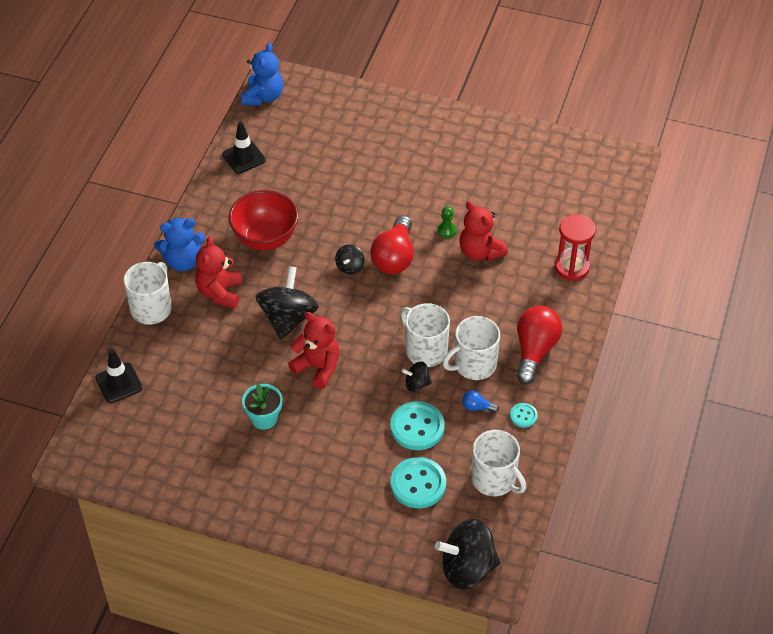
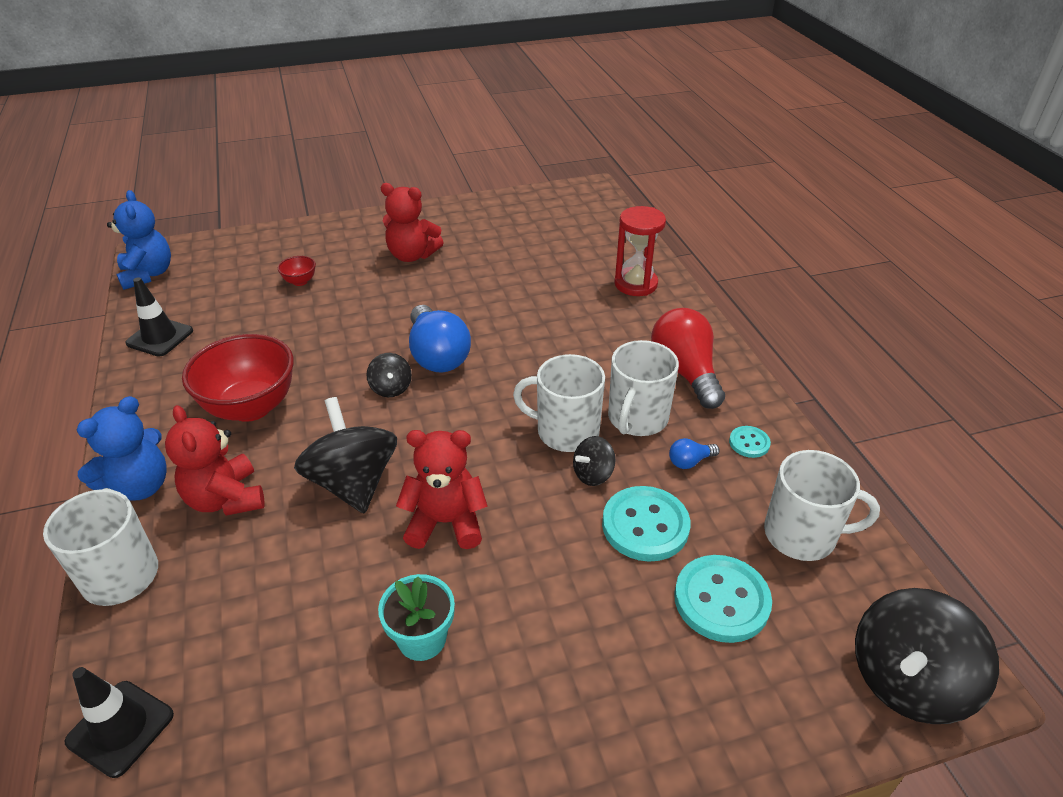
camera: 35 degrees left, 10 degrees down
(352, 151) = (300, 281): none -> red bowl
(394, 257) = (437, 355): red light bulb -> blue light bulb
(446, 230) = (474, 307): green pawn -> none
(480, 252) = (529, 310): red teddy bear -> red teddy bear (412, 255)

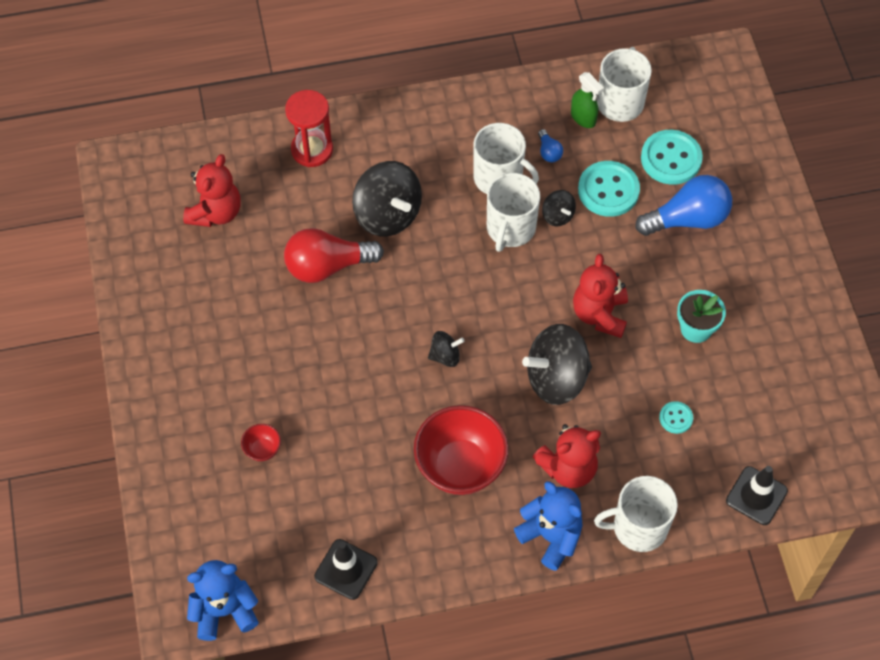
camera: 85 degrees left, 20 degrees up
(412, 255) = (228, 344): red teddy bear -> red teddy bear (215, 212)
(437, 355) = (403, 319): blue light bulb -> blue light bulb (687, 219)
(685, 372) = (446, 135): red light bulb -> red light bulb (327, 266)
(749, 443) = (532, 110): turquoise button -> turquoise button (676, 418)
(757, 494) = (583, 118): none -> green spray bottle
(907, 681) = (727, 81): black spinning top -> black spinning top (387, 214)

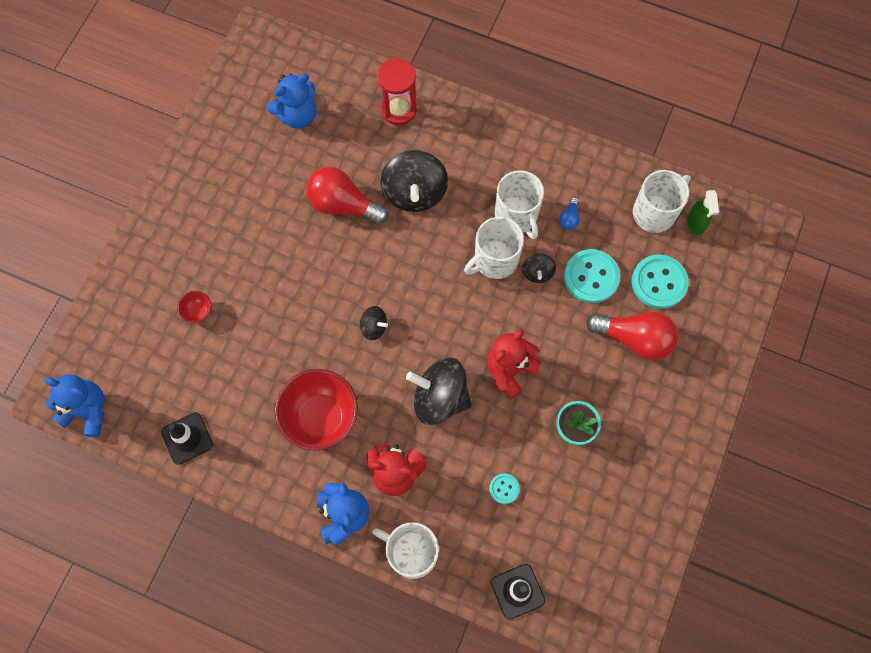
camera: 35 degrees right, 10 degrees up
(215, 212) = (297, 115): red teddy bear -> blue teddy bear
(583, 118) = (616, 208): green spray bottle -> green spray bottle (696, 223)
(687, 219) = (634, 339): blue light bulb -> red light bulb

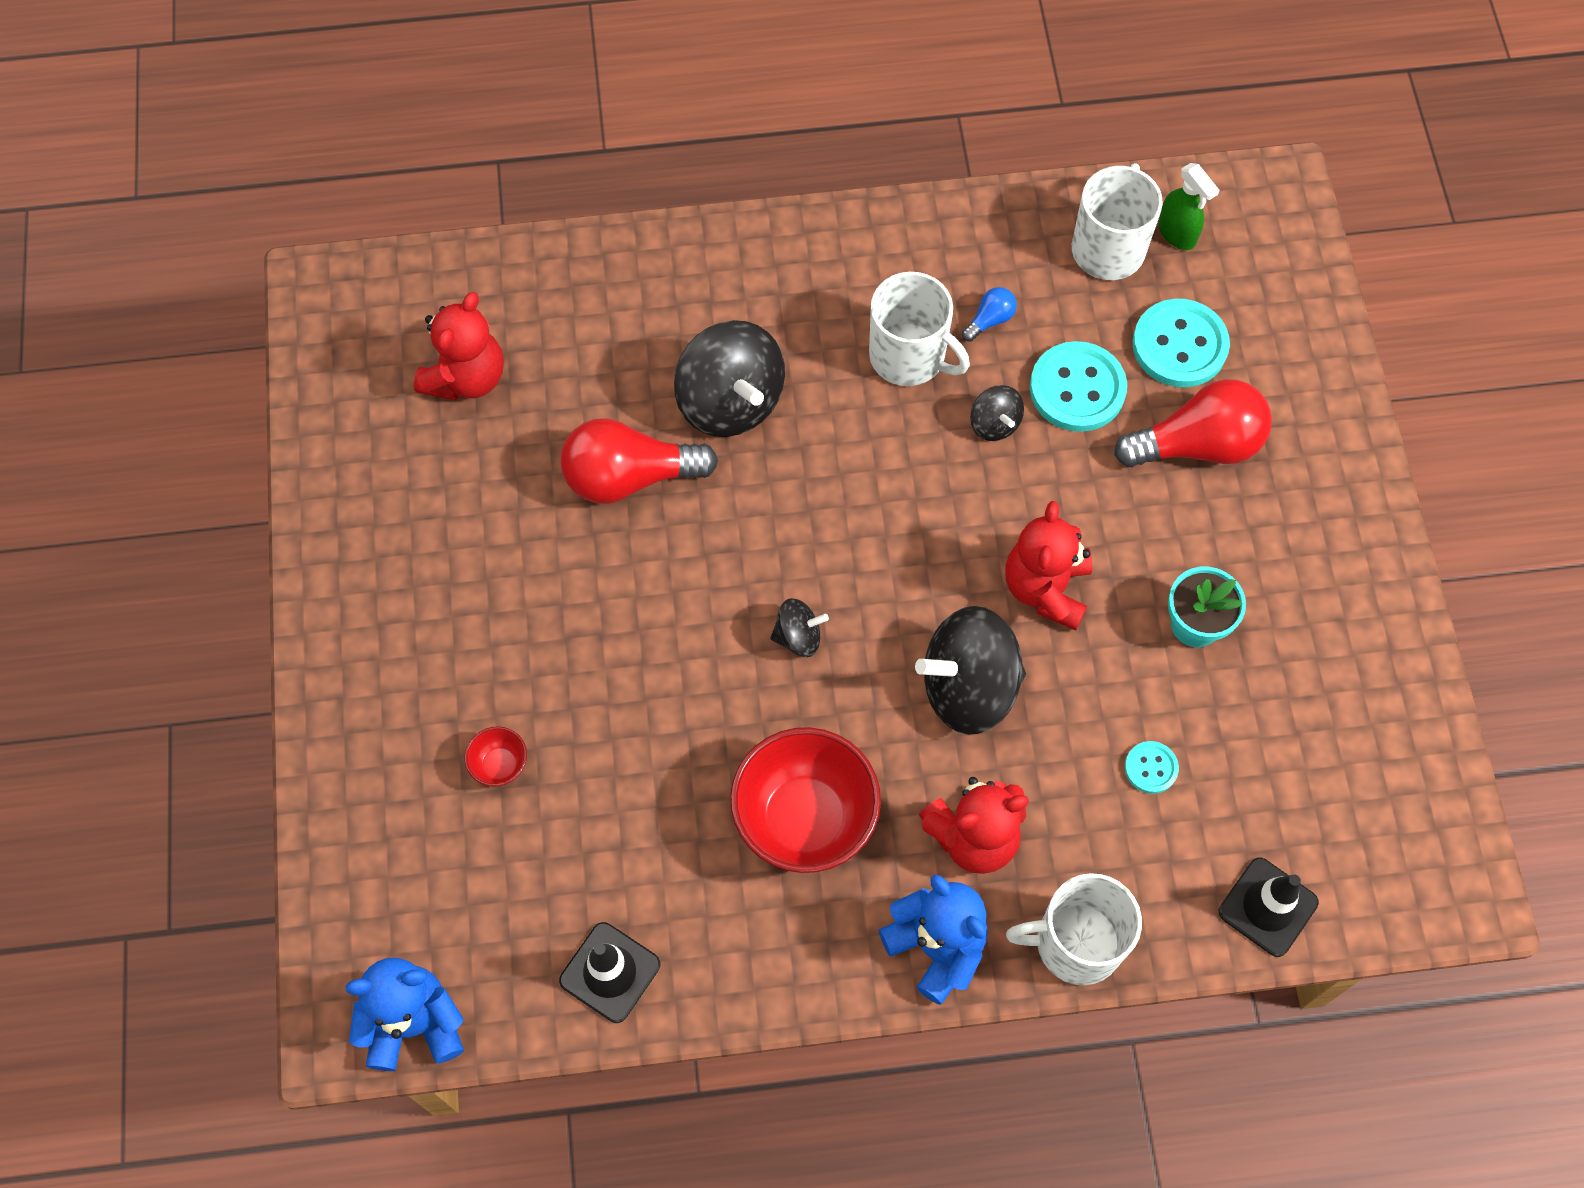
camera: 30 degrees left, 5 degrees down
(297, 115) = (466, 377): blue teddy bear -> red teddy bear
(398, 109) = (624, 289): red hourglass -> none
(494, 260) = (918, 439): white mug -> none
(569, 218) = (990, 320): blue light bulb -> blue light bulb turned 120 degrees counterclockwise

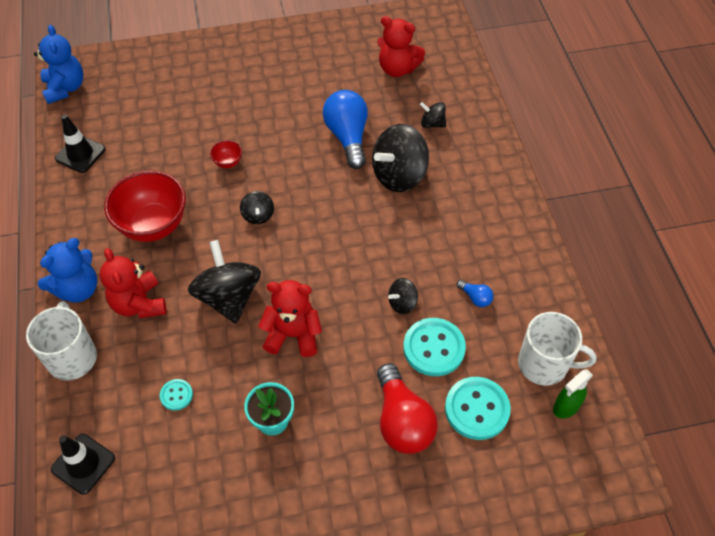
camera: 85 degrees right, 10 degrees down
(500, 765) = (187, 103): red bowl -> red bowl (228, 162)
(616, 335) = (432, 123): none -> black spinning top
(630, 477) = (348, 137): red light bulb -> blue light bulb
(909, 356) = (442, 257): white mug -> none

